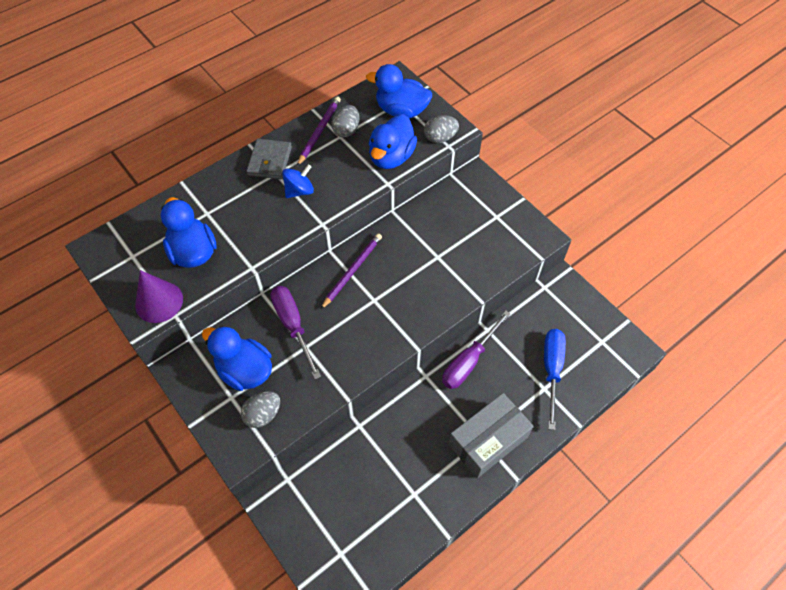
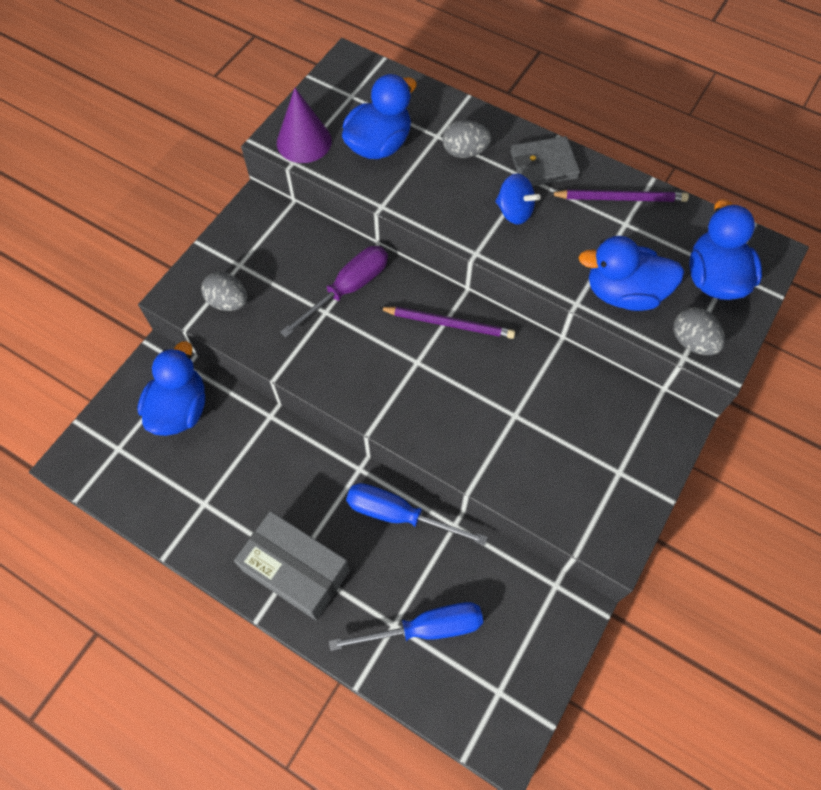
camera: 70 degrees right, 5 degrees up
(245, 370) = (275, 265): blue duck -> blue duck (180, 409)
(346, 130) = (640, 227): grey egg -> grey egg (465, 152)
(469, 361) = (399, 515): purple screwdriver -> blue screwdriver

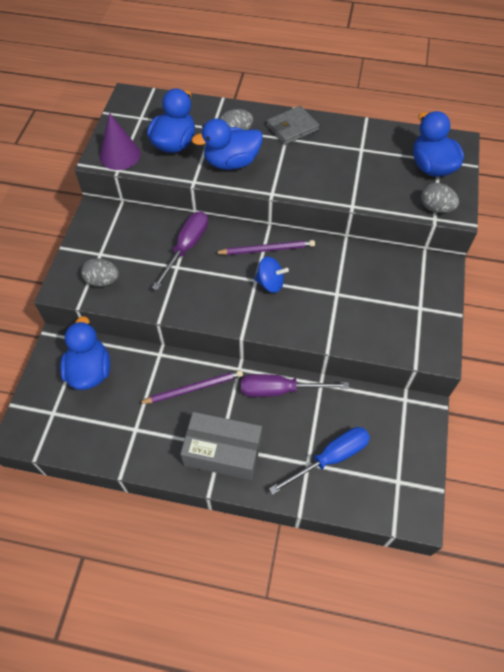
camera: 20 degrees left, 5 degrees down
(399, 515) = (280, 390): blue screwdriver -> purple screwdriver
(514, 211) = (286, 161): blue spinning top -> blue spinning top (270, 283)
(619, 198) = (350, 135): purple pencil -> purple pencil (193, 388)
(623, 293) = (379, 191): blue duck -> blue duck (231, 162)

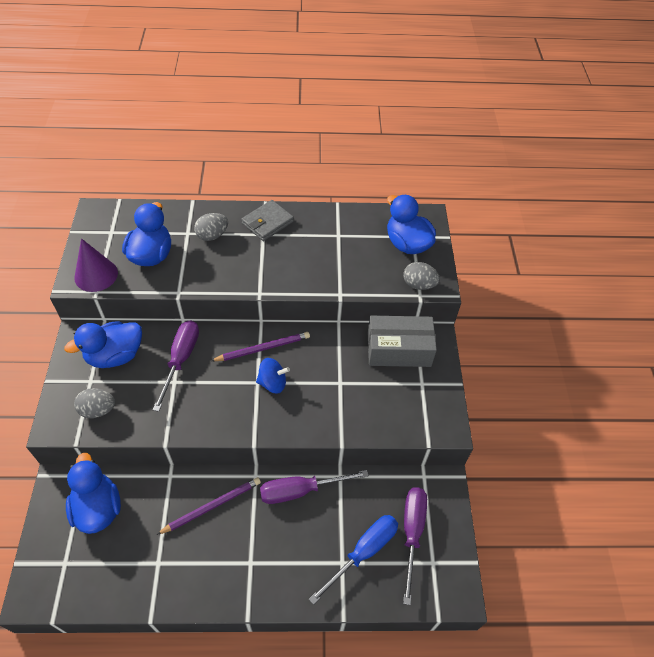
camera: 15 degrees left, 5 degrees down
(223, 452) = (254, 568): grey box -> grey box (399, 349)
(231, 162) = (213, 266): blue duck -> blue duck (115, 356)
(382, 450) = (412, 533): none -> purple screwdriver

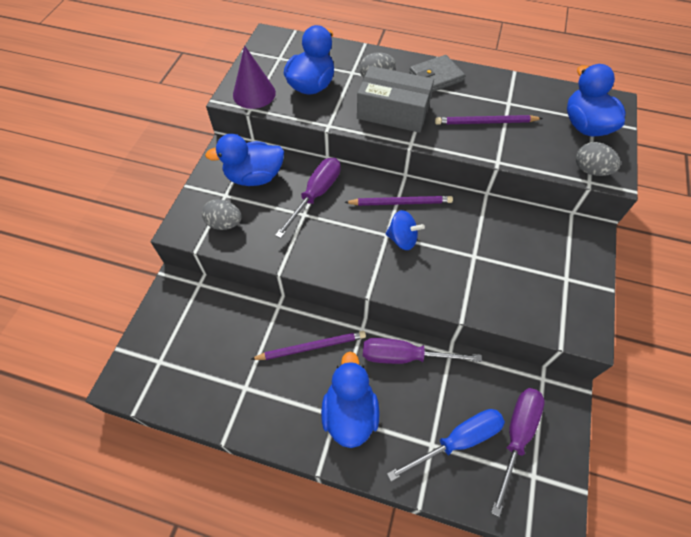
camera: 20 degrees right, 5 degrees up
(98, 508) = (203, 318): blue duck -> blue duck (350, 412)
(322, 258) = (486, 122): none -> purple pencil
(399, 349) = (547, 237): grey box -> grey box (393, 112)

